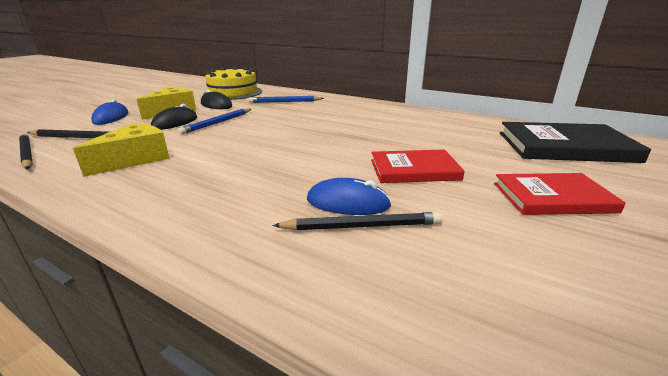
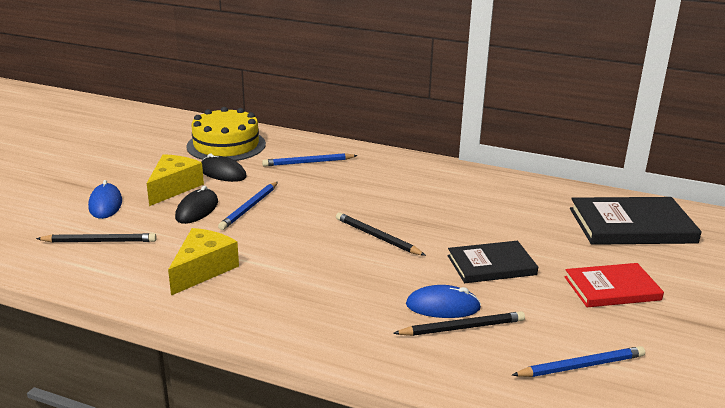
camera: 10 degrees left, 0 degrees up
(27, 154) = (71, 270): black pencil -> black pencil (377, 237)
(414, 170) = (491, 265): red book -> black book
(519, 290) = (581, 366): none -> blue pencil

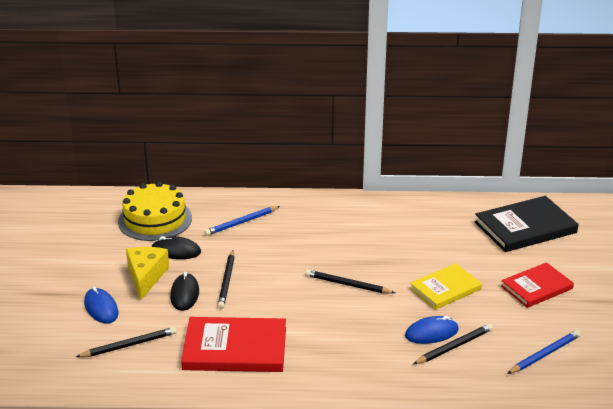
camera: 20 degrees left, 5 degrees up
(203, 270) = (235, 349): yellow cheese -> red book
(249, 207) = (226, 281): blue pencil -> black pencil
(491, 265) = (445, 289): black book -> yellow book

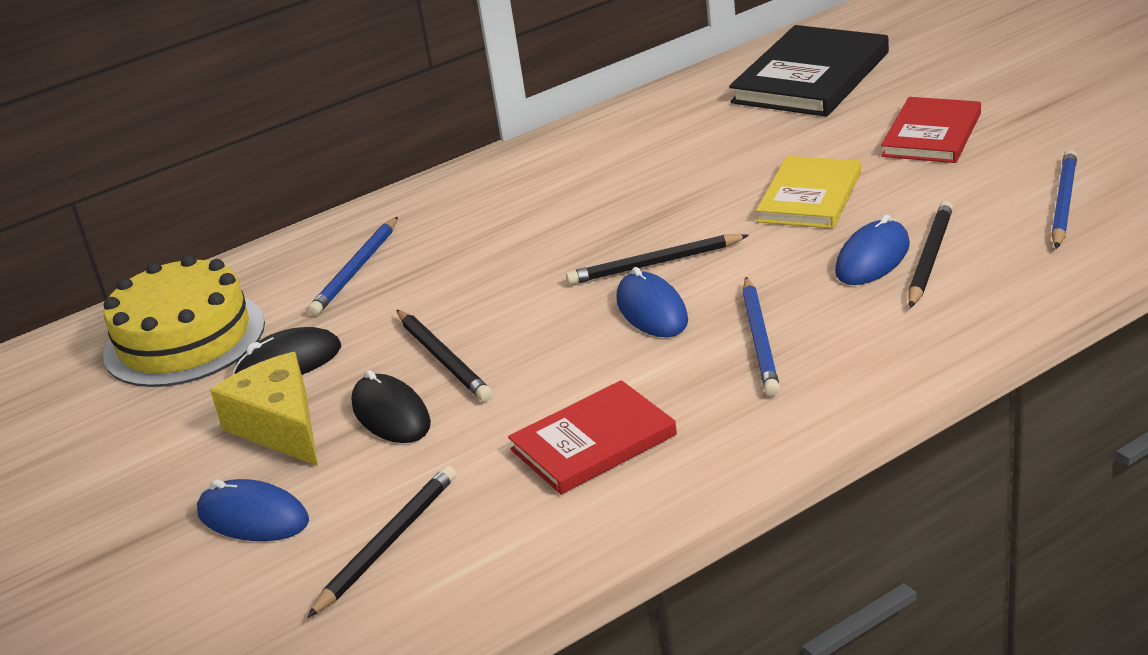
camera: 30 degrees left, 0 degrees up
(235, 349) = (593, 442): red book -> red book, size x0.65
(321, 305) = (652, 310): none -> blue mouse
(343, 343) = (759, 340): none -> blue pencil

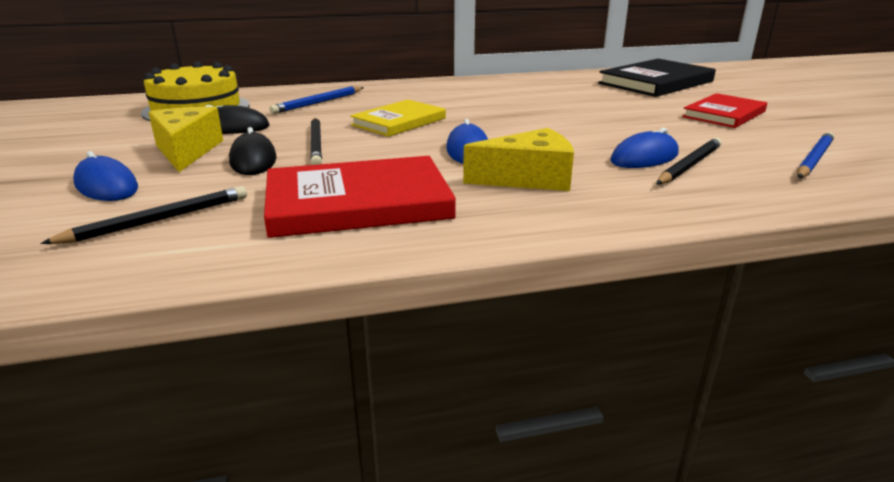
camera: 15 degrees right, 5 degrees down
(593, 442) = (358, 203): red book -> red book, size x1.54
(655, 264) = (491, 132): black pencil -> none
(759, 340) = (528, 178): blue pencil -> yellow cheese
(810, 197) = (619, 124): yellow book -> yellow book (399, 122)

